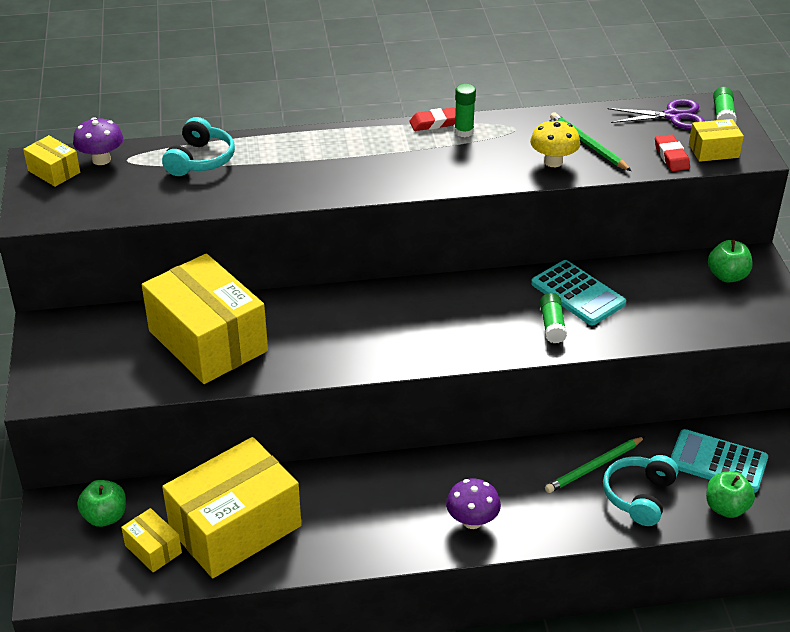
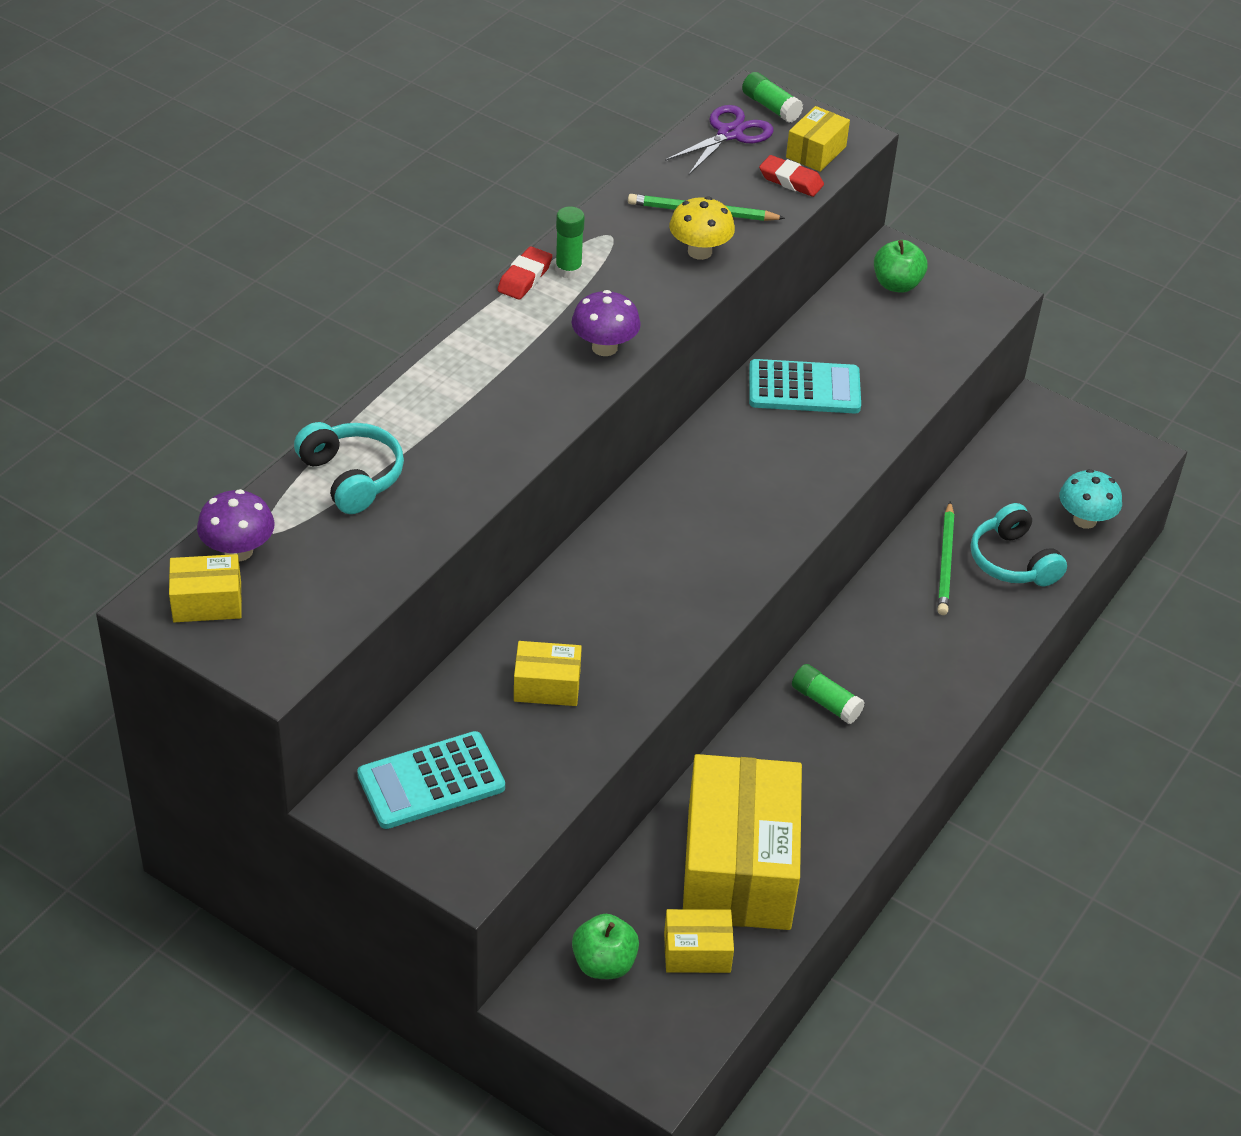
camera: 50 degrees left, 5 degrees up
(208, 341) = (547, 686): yellow box -> yellow box, size x0.44
(472, 521) = (921, 690): purple mushroom -> purple mushroom (604, 347)
(552, 325) = (827, 436): green glue stick -> green glue stick (826, 702)
(718, 462) = (1028, 483): turquoise calculator -> turquoise calculator (431, 781)
(726, 508) = (1084, 520): green apple -> turquoise mushroom

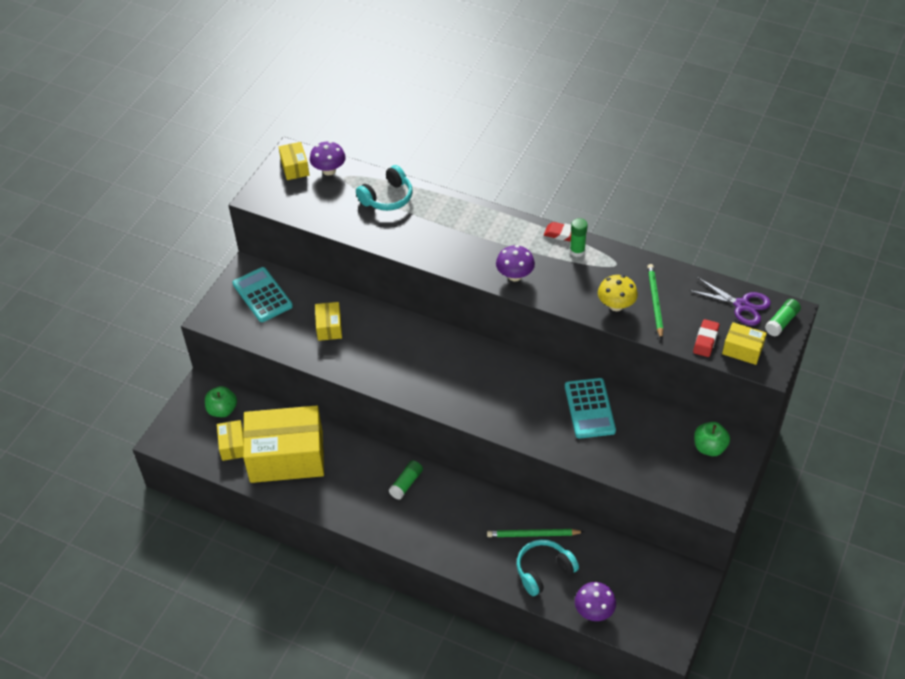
camera: 85 degrees right, 5 degrees up
(1084, 520) = (594, 611): turquoise mushroom -> purple mushroom

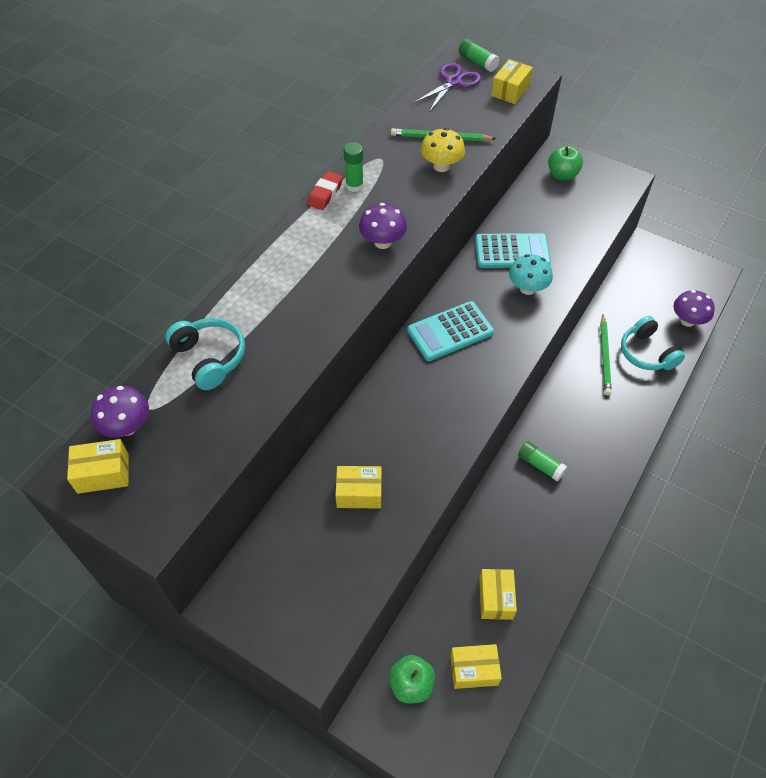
camera: 85 degrees left, 5 degrees up
(262, 295) = (281, 580): turquoise calculator -> turquoise calculator (450, 332)
(286, 456) = (496, 598): yellow box -> yellow box, size x0.44
(546, 421) = (527, 288): none -> turquoise mushroom
(705, 340) = (496, 112): red eraser -> none

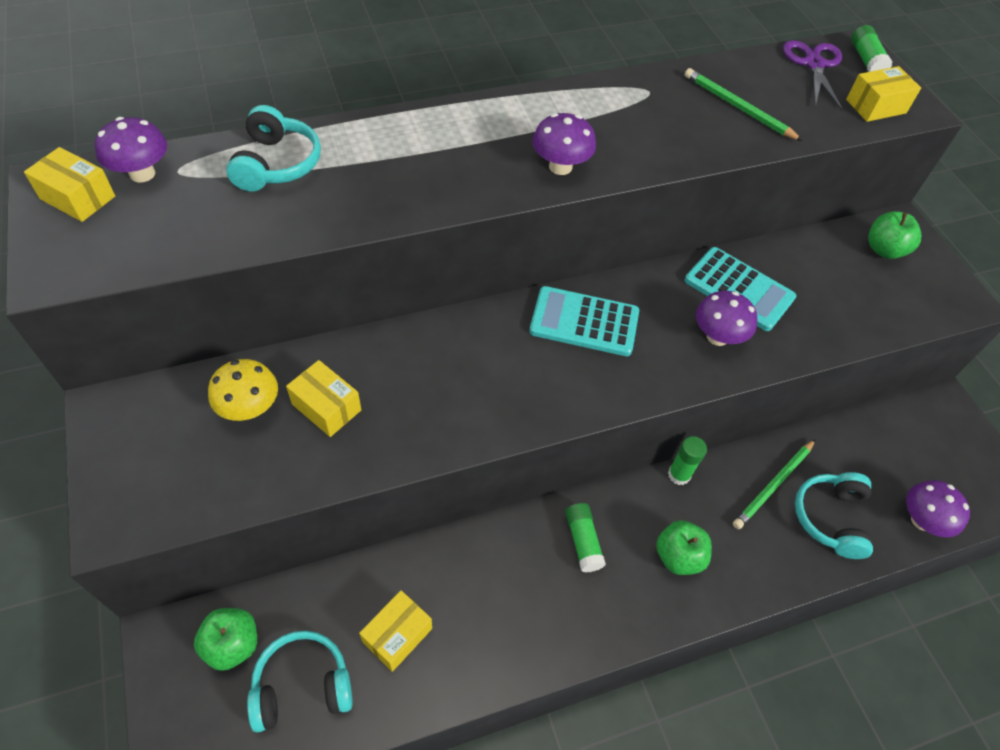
camera: 35 degrees right, 0 degrees up
(325, 193) = (553, 90): red eraser -> none
(354, 186) = (592, 100): green glue stick -> green glue stick (679, 474)
(441, 166) = (708, 134): yellow mushroom -> yellow mushroom (250, 408)
(453, 82) = (814, 64): purple scissors -> purple scissors turned 75 degrees counterclockwise
(474, 670) = (302, 686): yellow box -> turquoise headphones
(527, 288) = (717, 336): turquoise mushroom -> purple mushroom
(594, 433) = (678, 556): none -> green apple

